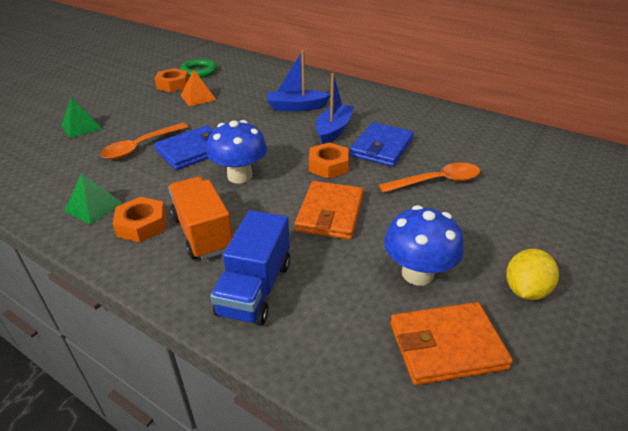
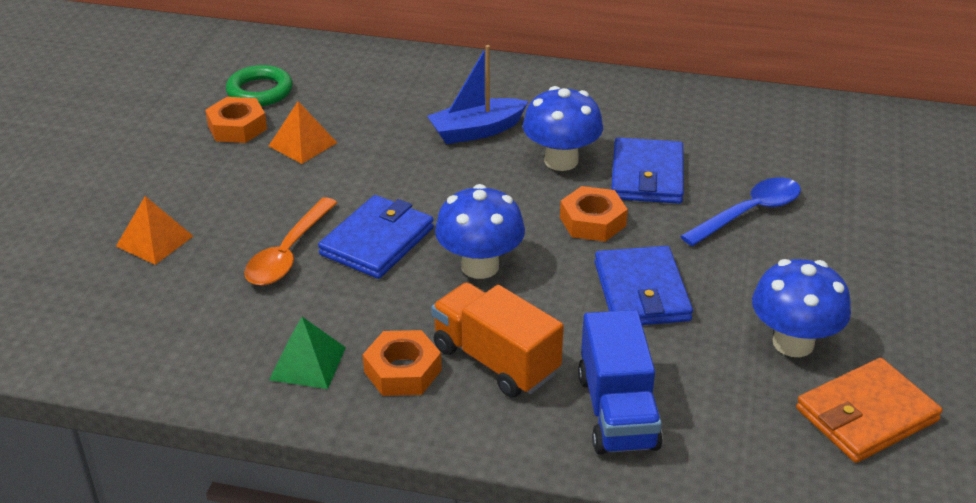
camera: 20 degrees left, 0 degrees up
(81, 127) = (154, 241): green pyramid -> orange pyramid
(330, 213) = (641, 292): orange wallet -> blue wallet
(334, 130) = (561, 161): blue boat -> blue mushroom
(436, 181) = (749, 213): orange spoon -> blue spoon
(525, 290) = (918, 331): yellow lemon -> none

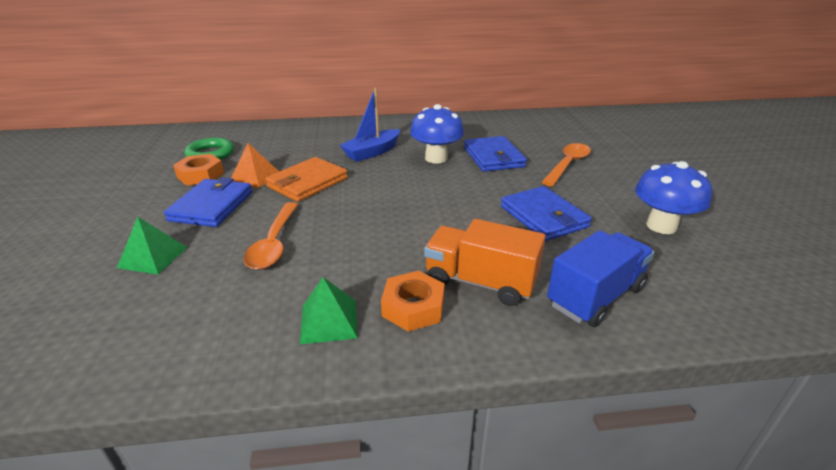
camera: 20 degrees left, 5 degrees down
(154, 241) = (153, 257): orange pyramid -> green pyramid
(377, 241) = (340, 223): blue wallet -> blue wallet (211, 206)
(480, 266) = (425, 223): blue mushroom -> none
(592, 221) = (480, 185): orange nut -> none
(617, 412) = (595, 296): blue truck -> blue truck turned 105 degrees counterclockwise
(749, 213) = (567, 165): blue spoon -> orange spoon
(866, 415) = (748, 257): orange wallet -> orange wallet (307, 182)

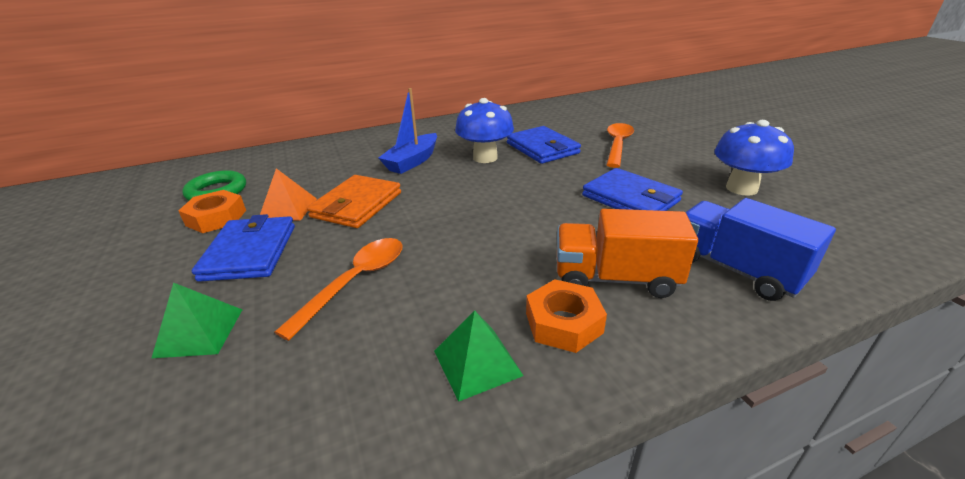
camera: 15 degrees left, 0 degrees up
(274, 243) = (355, 282): orange spoon -> orange spoon turned 135 degrees counterclockwise
(595, 296) = (735, 269): blue truck -> blue truck turned 75 degrees counterclockwise

